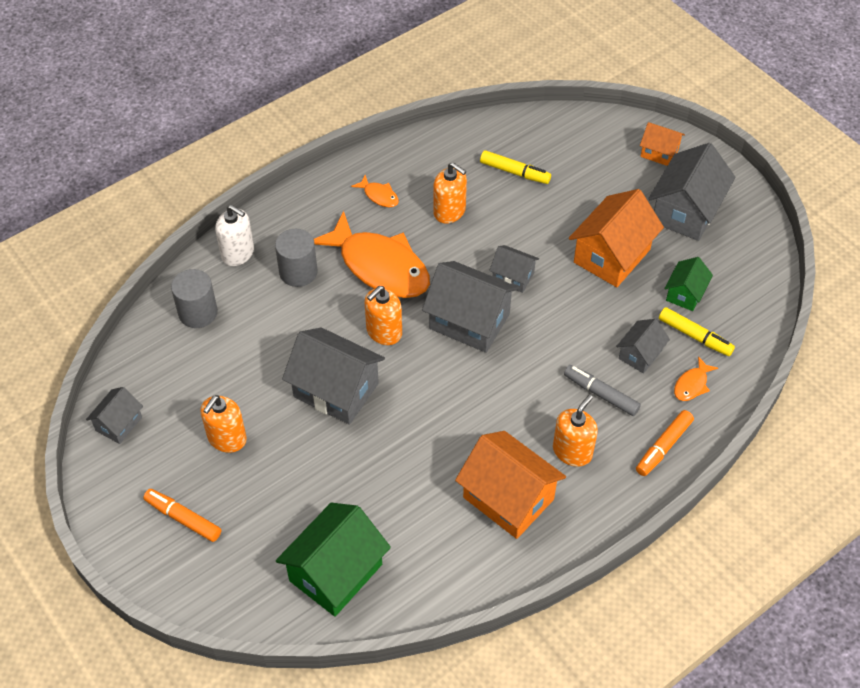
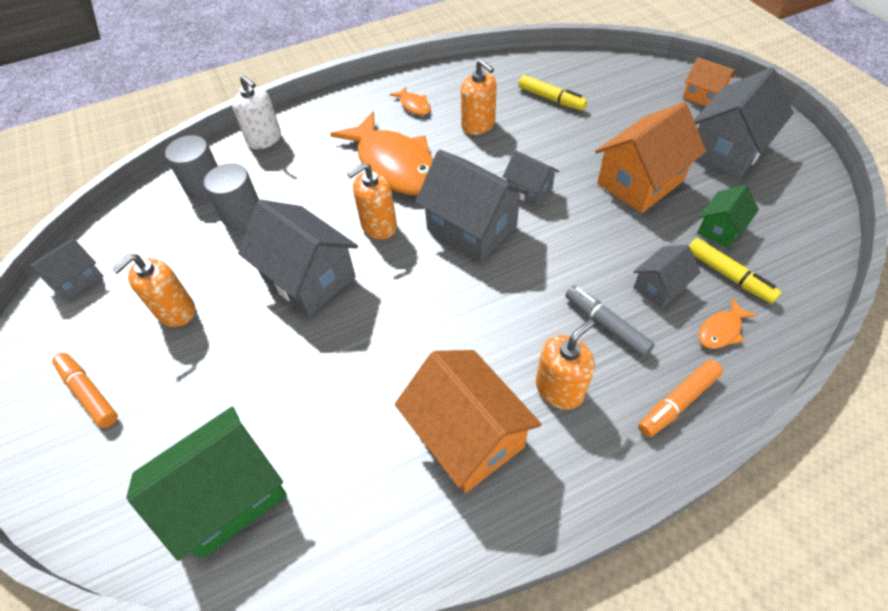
camera: 15 degrees right, 0 degrees up
(298, 272) = (314, 161): grey cylinder -> grey cylinder (242, 214)

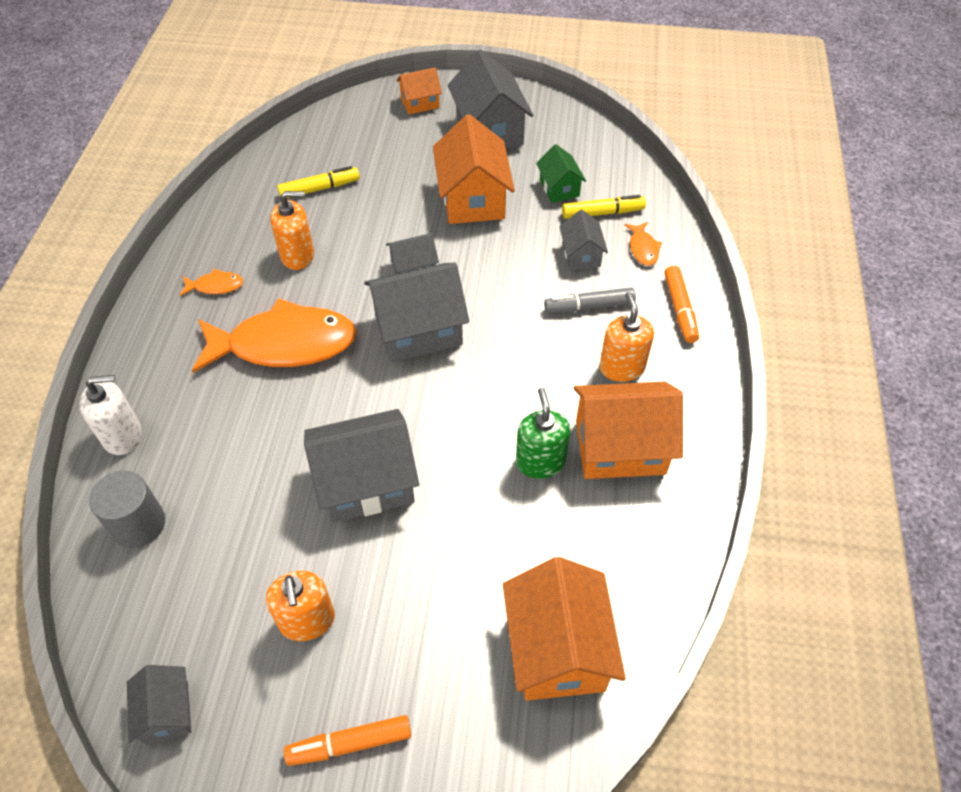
camera: 60 degrees left, 0 degrees up
(227, 495) = (557, 649): green house -> orange house
(242, 214) = (223, 505): grey cylinder -> none
(379, 226) = (352, 396): orange soap dispenser -> none
(406, 380) = (540, 462): none -> green soap dispenser

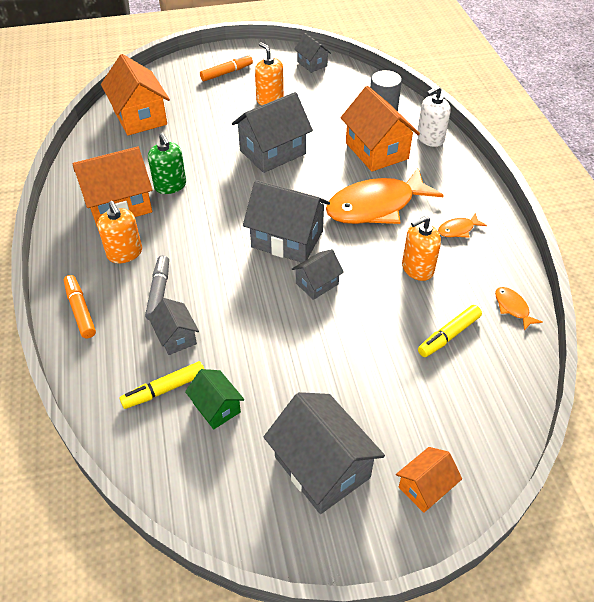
camera: 160 degrees right, 5 degrees down
(418, 330) = (287, 239): grey house -> grey house turned 60 degrees clockwise
(473, 199) = (299, 367): orange house -> orange house (376, 151)
(589, 306) = (159, 292): grey marker -> grey marker turned 60 degrees counterclockwise
(643, 248) = (118, 360): orange fish -> orange fish (512, 308)

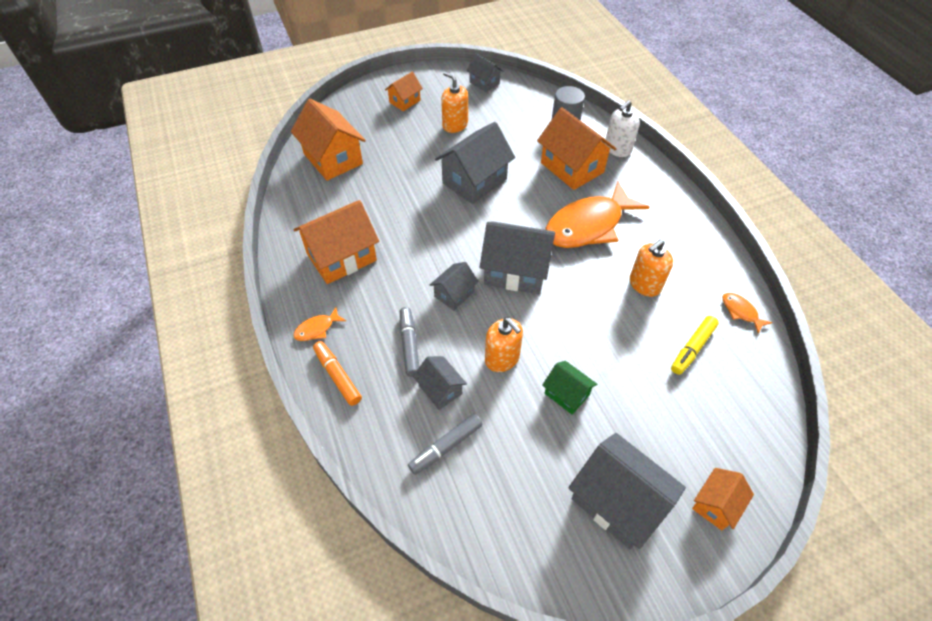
camera: 10 degrees left, 5 degrees up
(125, 253) = (363, 308): orange soap dispenser -> orange soap dispenser (502, 358)
(164, 389) = (445, 447): yellow marker -> grey marker
(170, 185) = (386, 229): green soap dispenser -> none
(216, 407) = (501, 457): green house -> green house (567, 394)
(227, 73) = (404, 101): orange marker -> orange house
(317, 283) = (557, 313): grey house -> grey house (454, 294)
(458, 230) = (669, 239): orange fish -> orange fish (317, 329)

